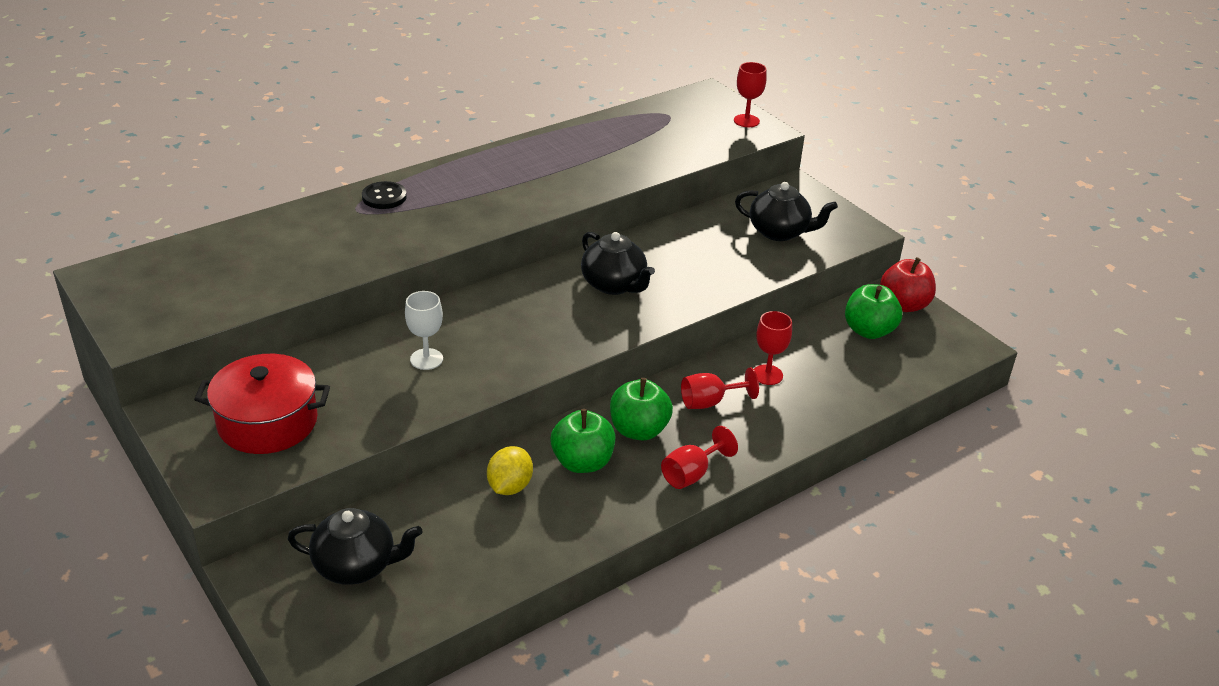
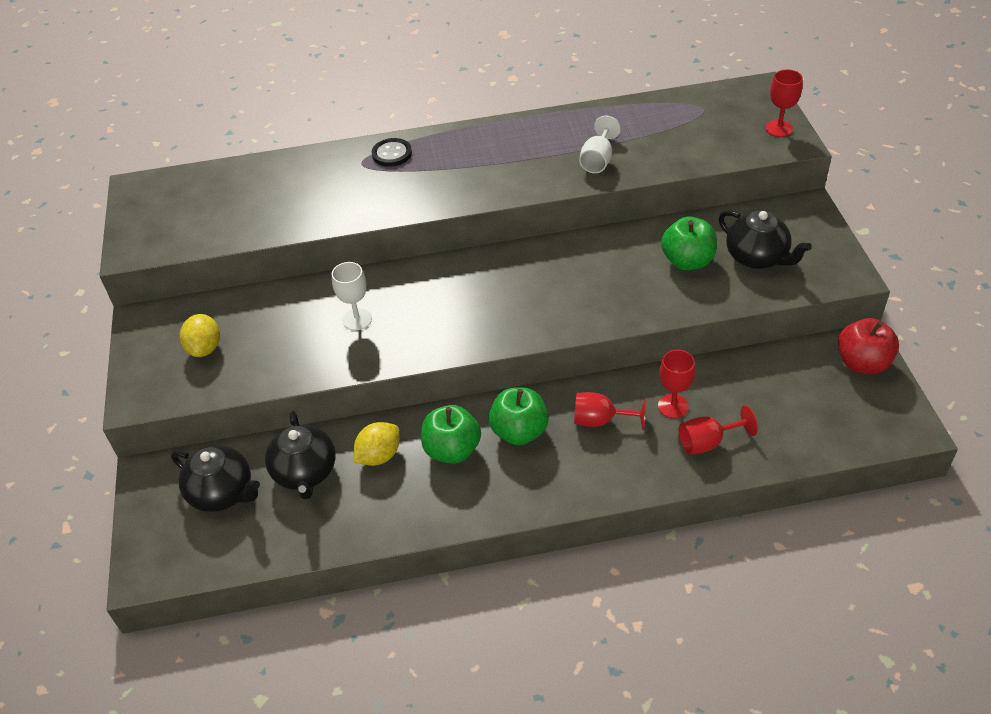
camera: 30 degrees right, 10 degrees up
(268, 422) = (205, 348): red pot -> yellow lemon
(600, 170) = (598, 160): none -> white goblet
(614, 285) = (561, 281): black teapot -> black teapot (305, 472)
(691, 474) = (540, 490): red goblet -> red goblet (707, 442)
(869, 331) = (806, 383): green apple -> green apple (687, 261)

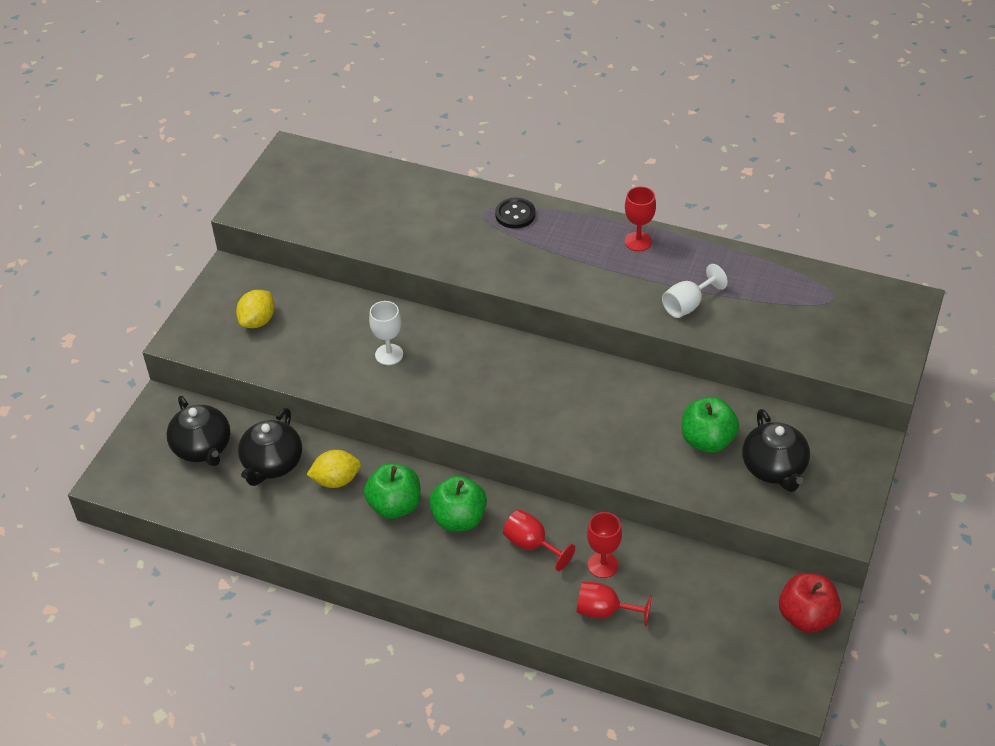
camera: 30 degrees right, 0 degrees up
(779, 128) = (887, 352): red goblet -> red goblet (638, 241)

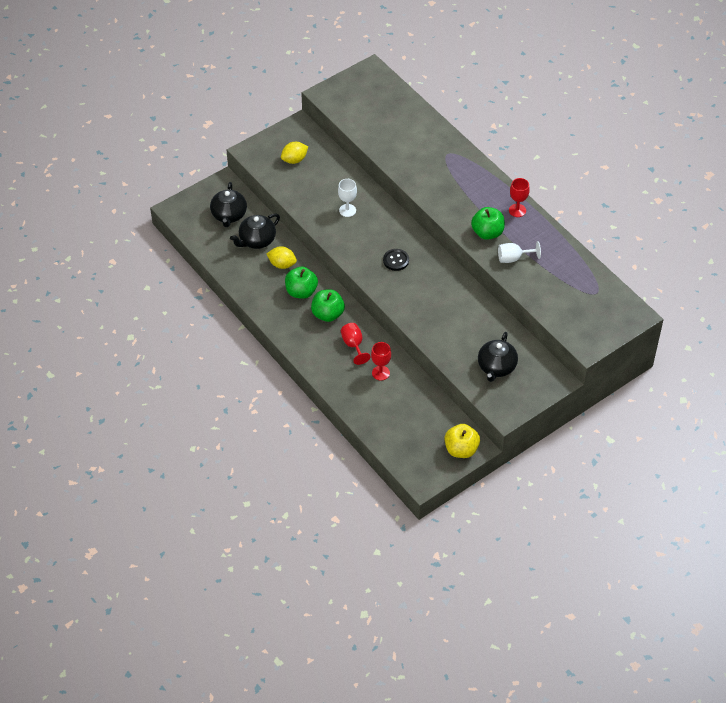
camera: 30 degrees right, 5 degrees up
(515, 214) = (463, 163): black button -> black button (396, 260)
(604, 611) = (363, 395): red goblet -> none
(707, 440) = (474, 336): green apple -> green apple (487, 233)
(806, 617) = (461, 449): red apple -> yellow apple

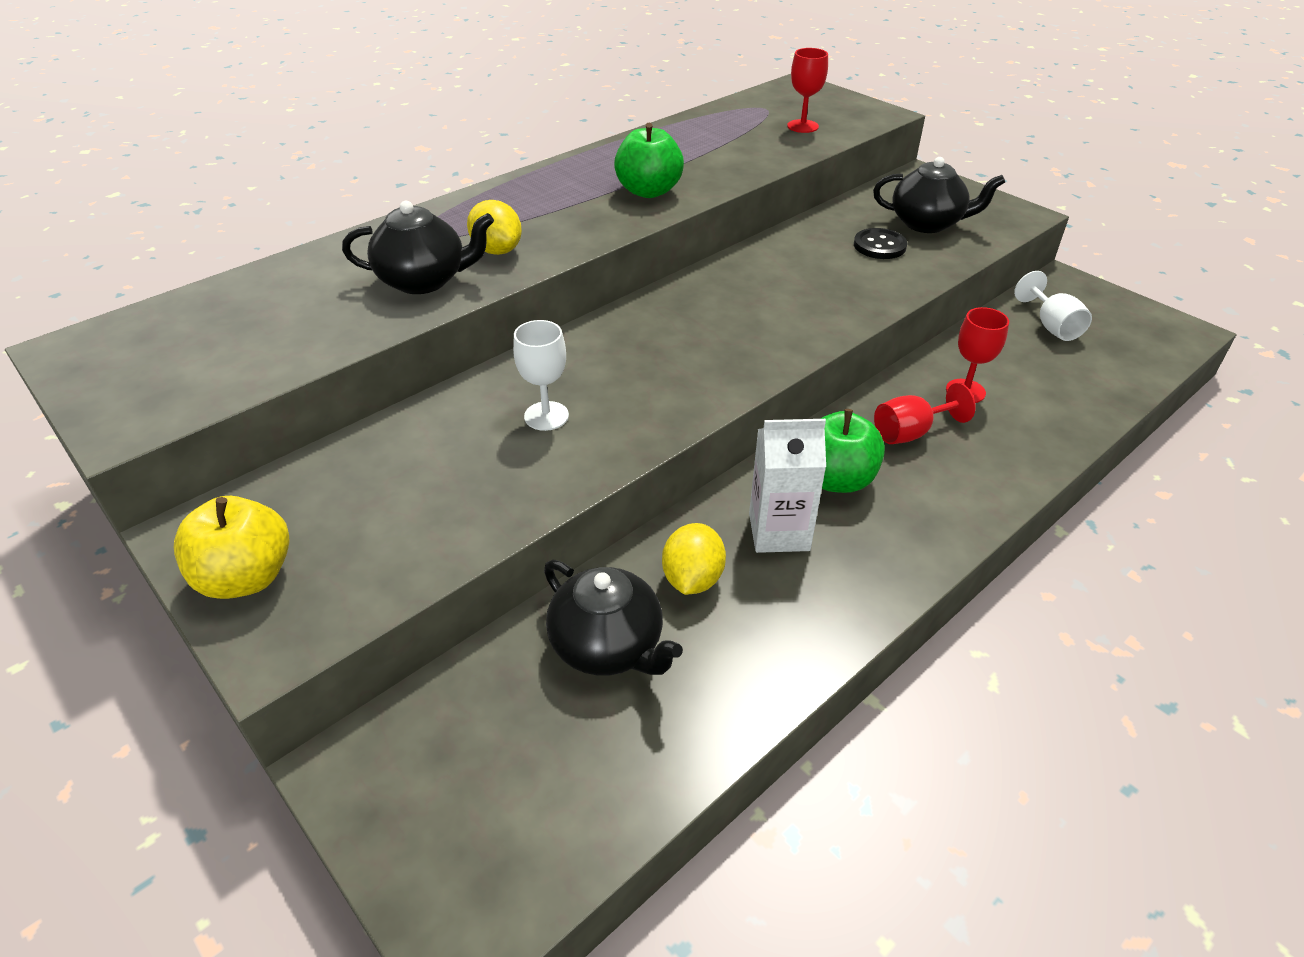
camera: 95 degrees left, 10 degrees down
(229, 215) = (502, 734): black teapot -> black teapot (424, 281)
(294, 160) = (339, 530): yellow lemon -> yellow lemon (497, 250)
(301, 292) = (779, 532): green apple -> white carton
(396, 260) = (699, 337): black button -> black button (879, 246)
(461, 449) = (1082, 294): yellow apple -> yellow apple (247, 577)
(513, 258) = (709, 168): white goblet -> white goblet (1051, 326)
(517, 210) = (586, 166): red goblet -> red goblet (802, 126)

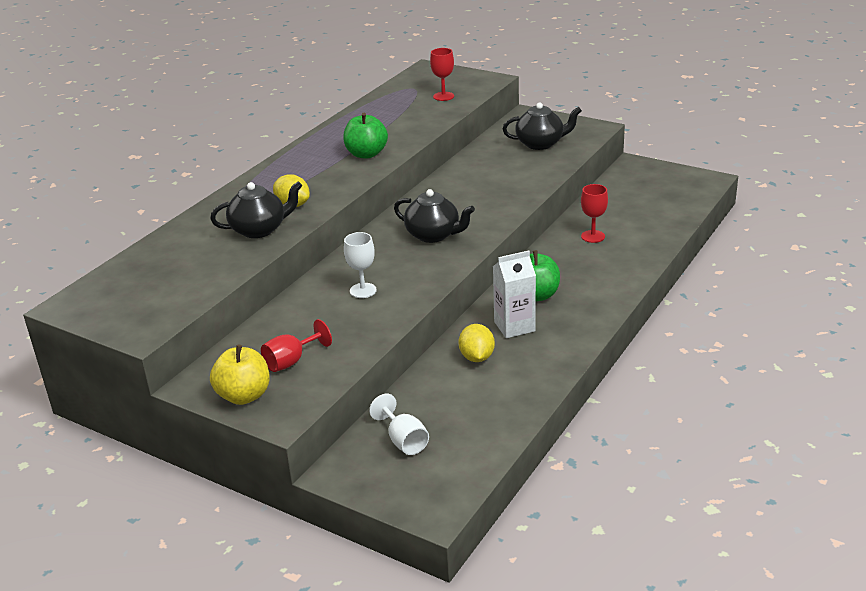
camera: 15 degrees left, 10 degrees down
(608, 646) = (446, 395): black teapot -> black teapot (433, 235)
(879, 246) = (516, 162): black button -> none
(910, 433) = (569, 264): red goblet -> red goblet (291, 361)
(1051, 326) = (632, 191): white goblet -> white goblet (404, 441)

